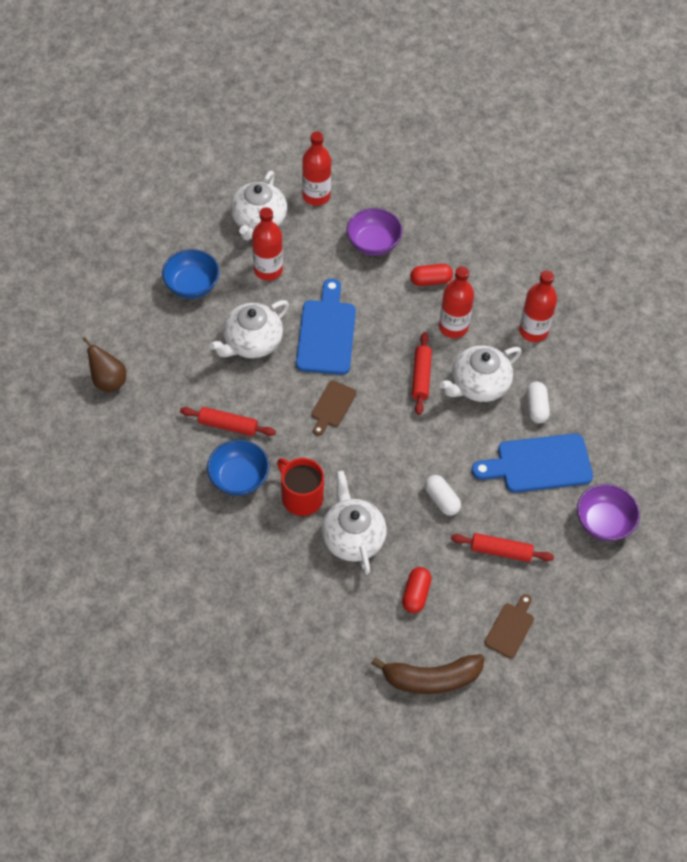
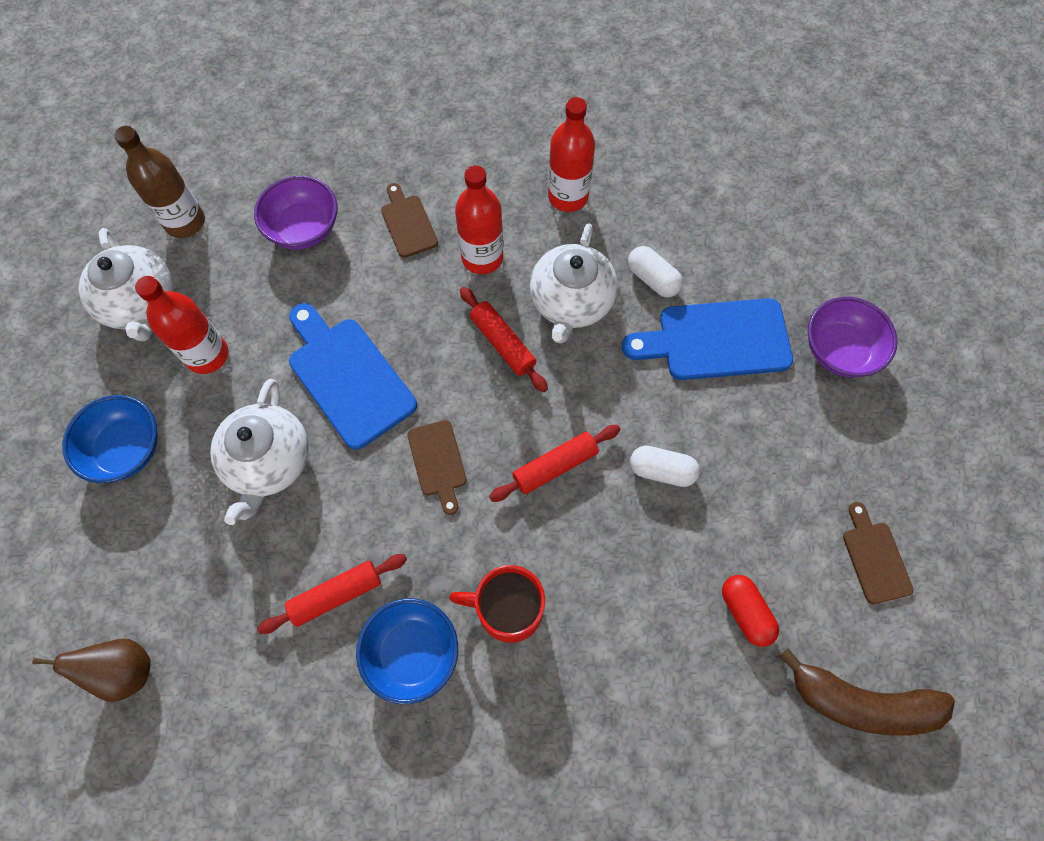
camera: 40 degrees left, 10 degrees up
(316, 196) = (185, 222): red bottle -> brown bottle
(352, 537) = (612, 606): white teapot -> none
(430, 280) = (408, 223): red capsule -> brown cutting board
(431, 678) = (860, 702): brown banana -> brown banana turned 60 degrees clockwise
(501, 551) = (778, 475): red rolling pin -> red rolling pin (555, 466)
(539, 464) = (716, 340): blue cutting board -> blue cutting board turned 45 degrees clockwise

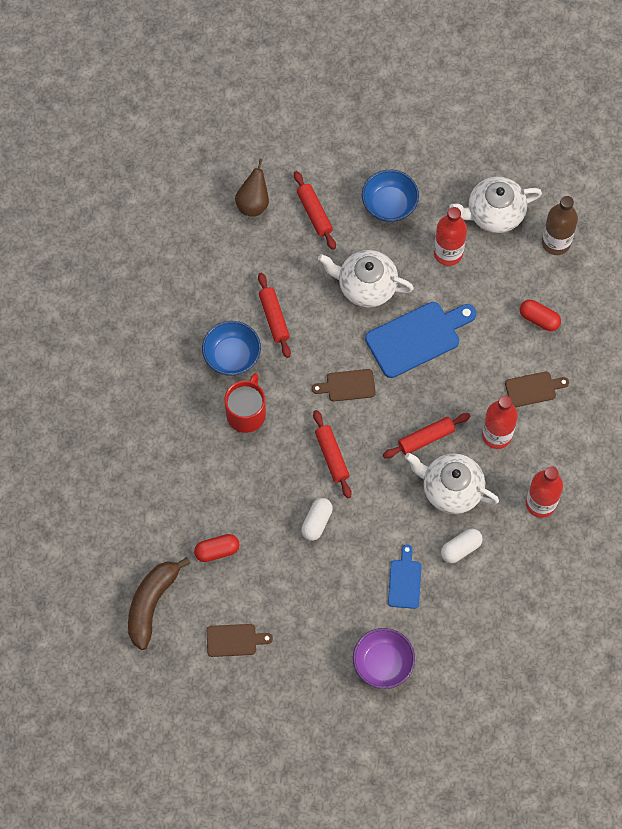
camera: 100 degrees right, 0 degrees up
(142, 562) = (314, 213): none -> red rolling pin
(304, 228) = (539, 319): purple bowl -> red capsule
(716, 340) = (405, 581): blue cutting board -> blue cutting board, size x0.55

